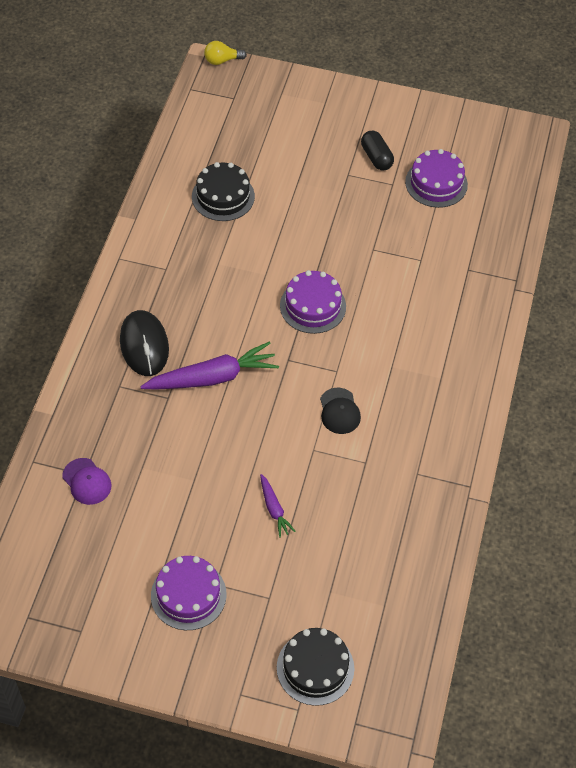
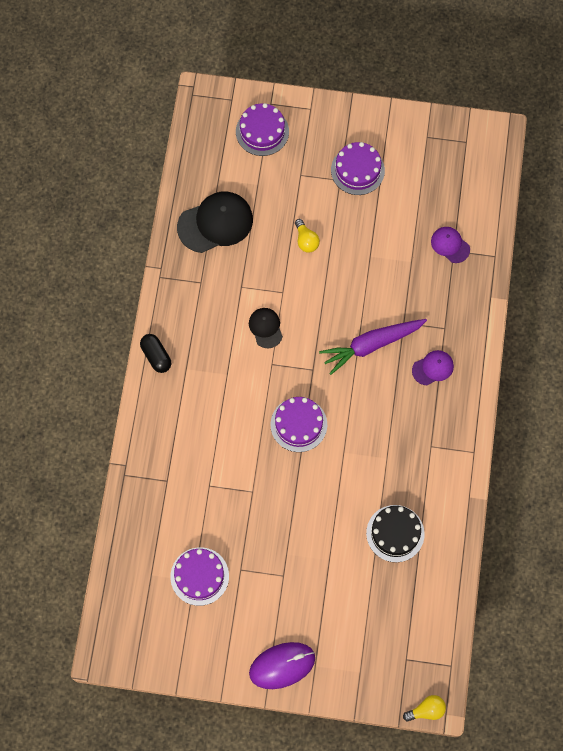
camera: 175 degrees right, 15 degrees up
(144, 345) = (433, 368): black mouse -> purple cap
(274, 509) = (306, 240): purple carrot -> yellow light bulb
(315, 668) = (262, 131): black cake -> purple cake
(358, 106) = (282, 665): none -> purple mouse
(376, 157) = (258, 600): black capsule -> black capsule (156, 356)
(392, 546) = (215, 223): none -> black cap

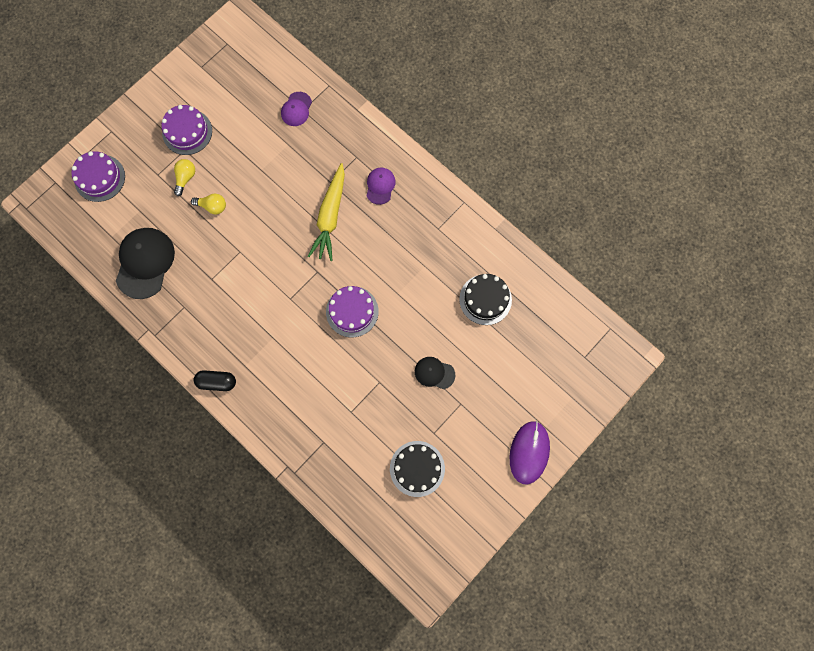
camera: 55 degrees left, 5 degrees up
(199, 576) = (417, 468): purple cake -> black cake
(265, 328) = (258, 283): black cap -> black cap (434, 373)
(371, 345) = (330, 216): purple carrot -> yellow carrot
(426, 710) = (632, 369): yellow light bulb -> yellow light bulb (185, 178)
(450, 245) = (296, 109): purple cap -> purple cap turned 60 degrees counterclockwise

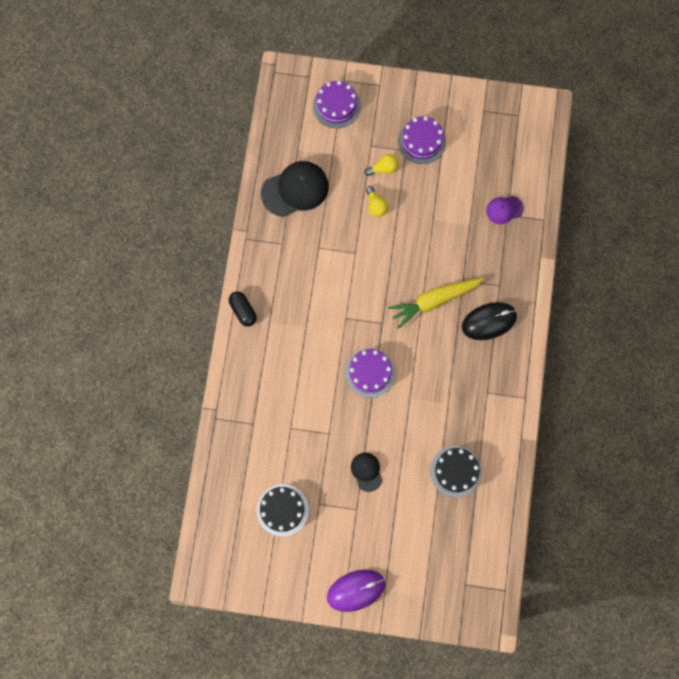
camera: 55 degrees right, 0 degrees up
(380, 186) = (489, 321): purple cap -> black mouse

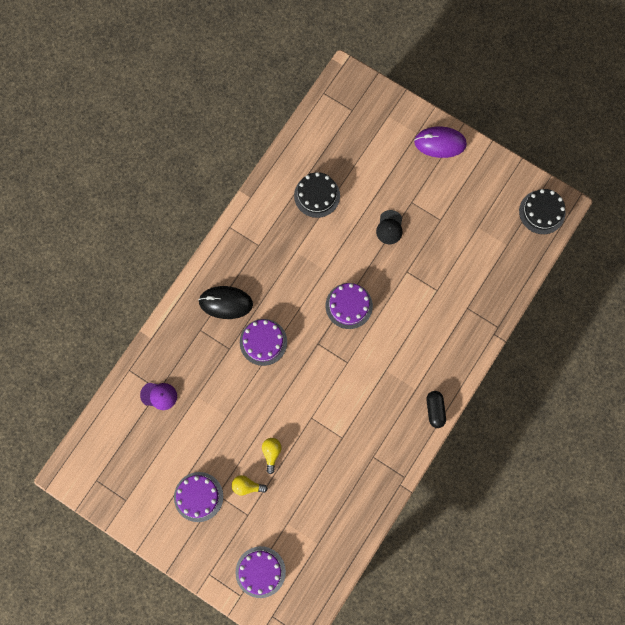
camera: 155 degrees left, 0 degrees up
(282, 510) = (472, 228): black cake -> black cake (542, 212)
(295, 189) = (338, 504): black cap -> none
(434, 301) = (263, 342): yellow carrot -> purple cake

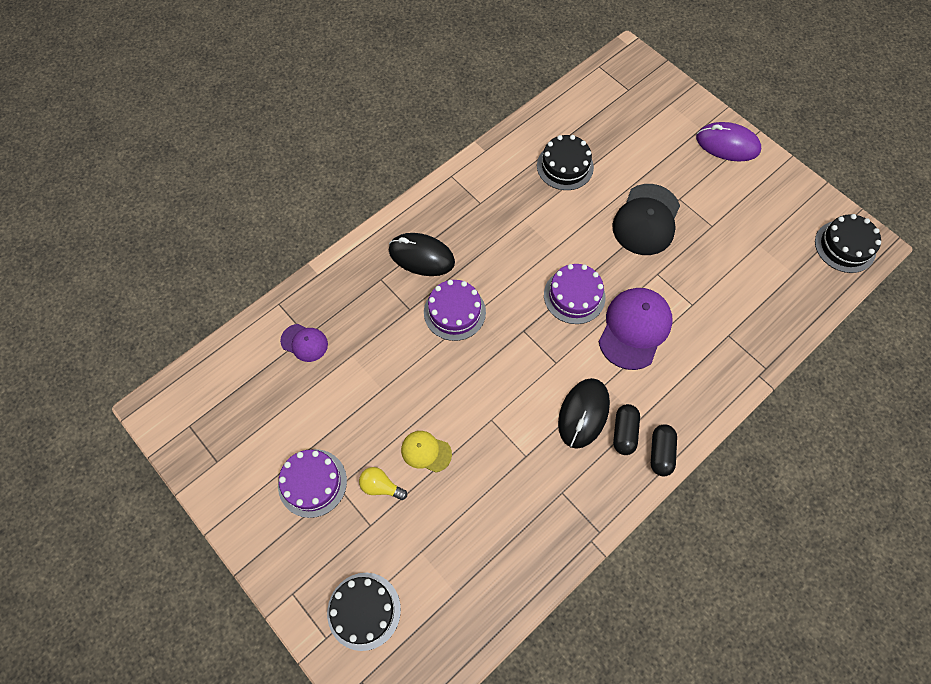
camera: 15 degrees right, 10 degrees down
(260, 572) = (364, 611): purple cake -> black cake
(271, 453) = (426, 451): yellow light bulb -> yellow cap
(375, 396) = (583, 413): none -> black mouse
(389, 227) = (646, 220): black cap -> black cap, size x1.85
(398, 321) = (634, 329): none -> purple cap
(407, 402) = (624, 432): none -> black capsule

